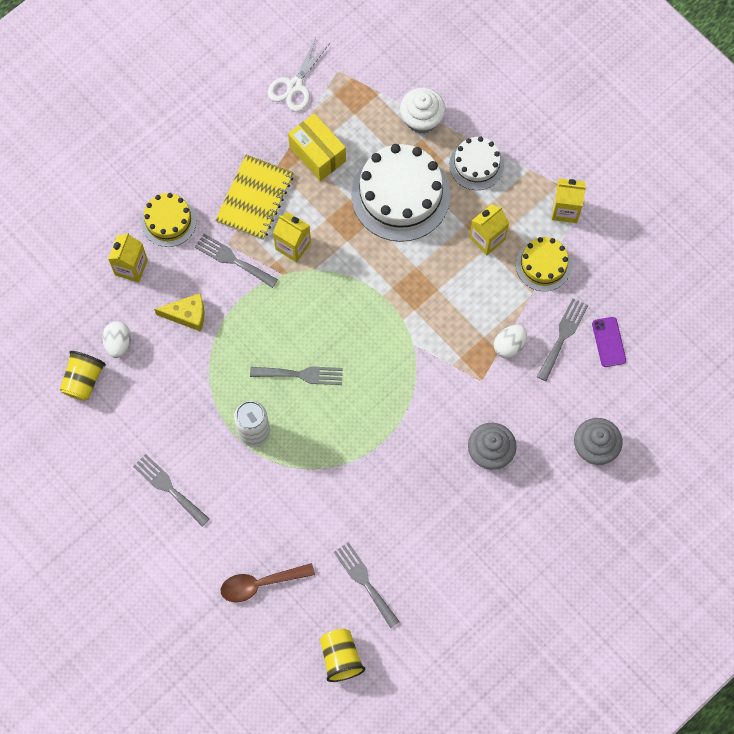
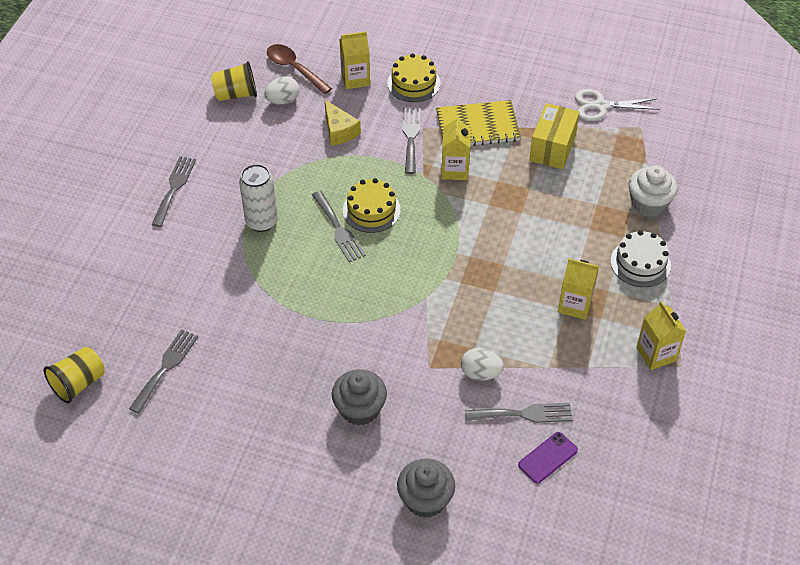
camera: 60 degrees right, 20 degrees down
(260, 583) = (120, 290): brown spoon -> brown spoon (294, 69)
(400, 195) = (563, 221): white cake -> none
(543, 265) = (584, 362): yellow cake -> yellow cake (371, 210)

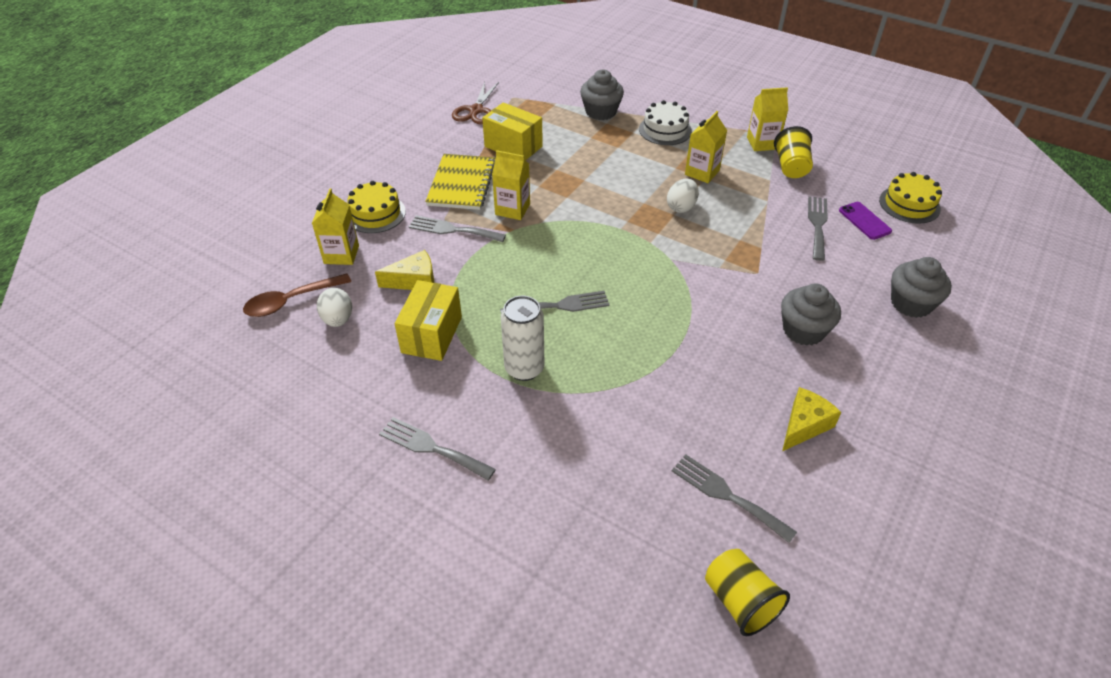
camera: 75 degrees left, 5 degrees down
(236, 94) = (300, 361): yellow cup -> yellow cup (791, 167)
(246, 414) = (804, 425): none -> yellow cheese
(282, 158) = (432, 334): none -> yellow box
(371, 210) = (542, 276): yellow cake -> yellow cake (909, 204)
(480, 373) = (769, 241): white egg -> white egg (681, 207)
(601, 106) = (476, 110): white scissors -> brown scissors
(648, 203) = (601, 112): white cupcake -> grey cupcake

